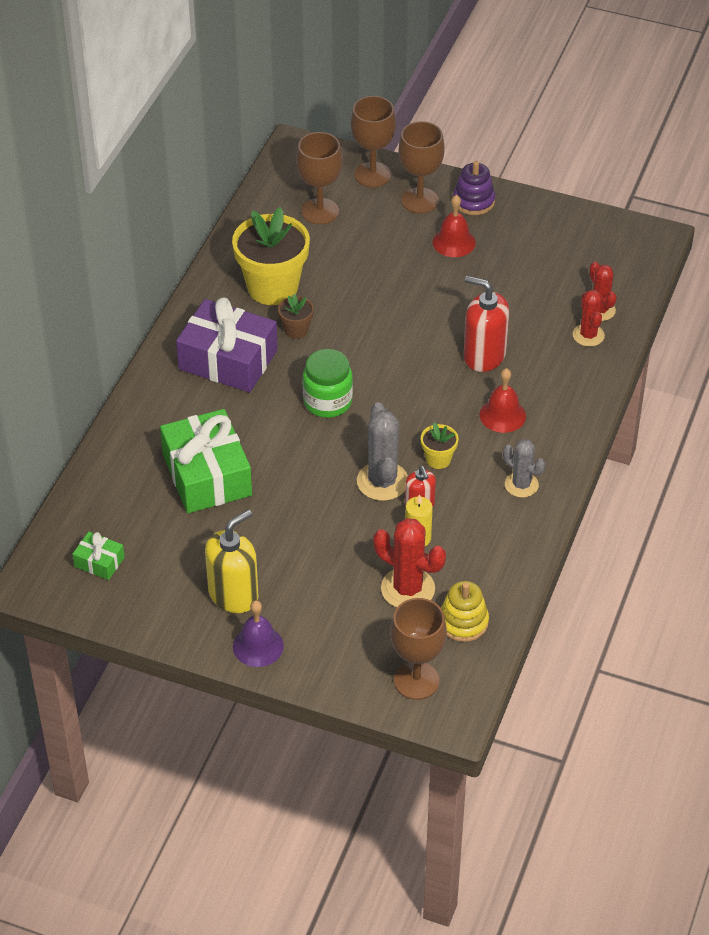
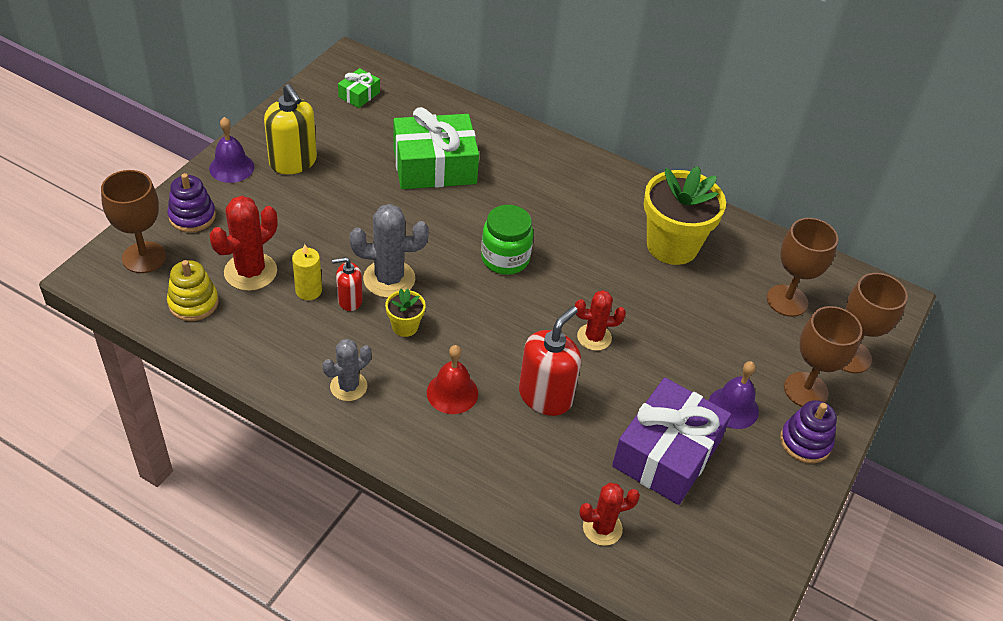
camera: 95 degrees right, 0 degrees up
(228, 360) = (575, 200): purple gift -> purple gift (667, 453)
(296, 330) = (608, 253): brown flower pot -> none
(345, 658) = (192, 216): none -> purple stacking toy
(454, 242) = (733, 407): red bell -> purple bell
(588, 335) = (561, 505): red cactus -> red cactus (594, 337)

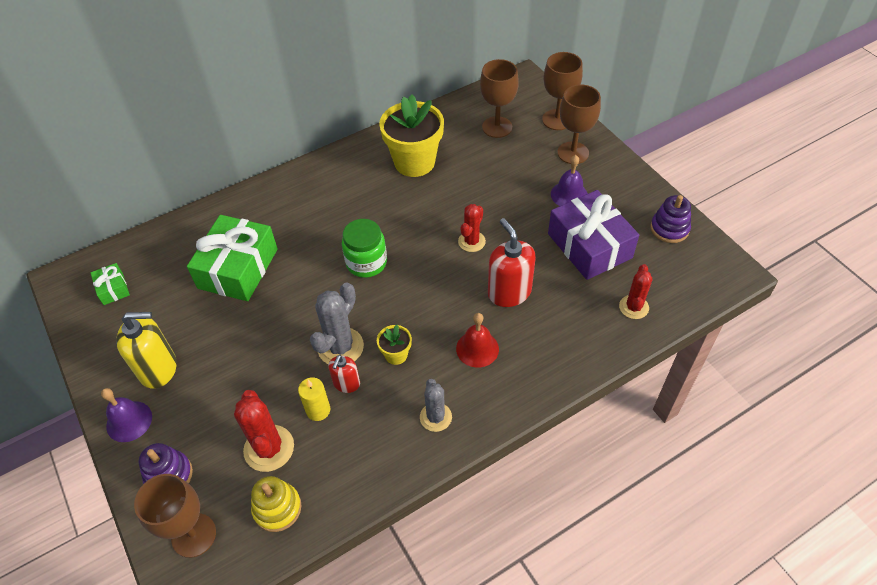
camera: 55 degrees left, 5 degrees up
(805, 442) = (612, 172): purple stacking toy -> purple stacking toy (669, 229)

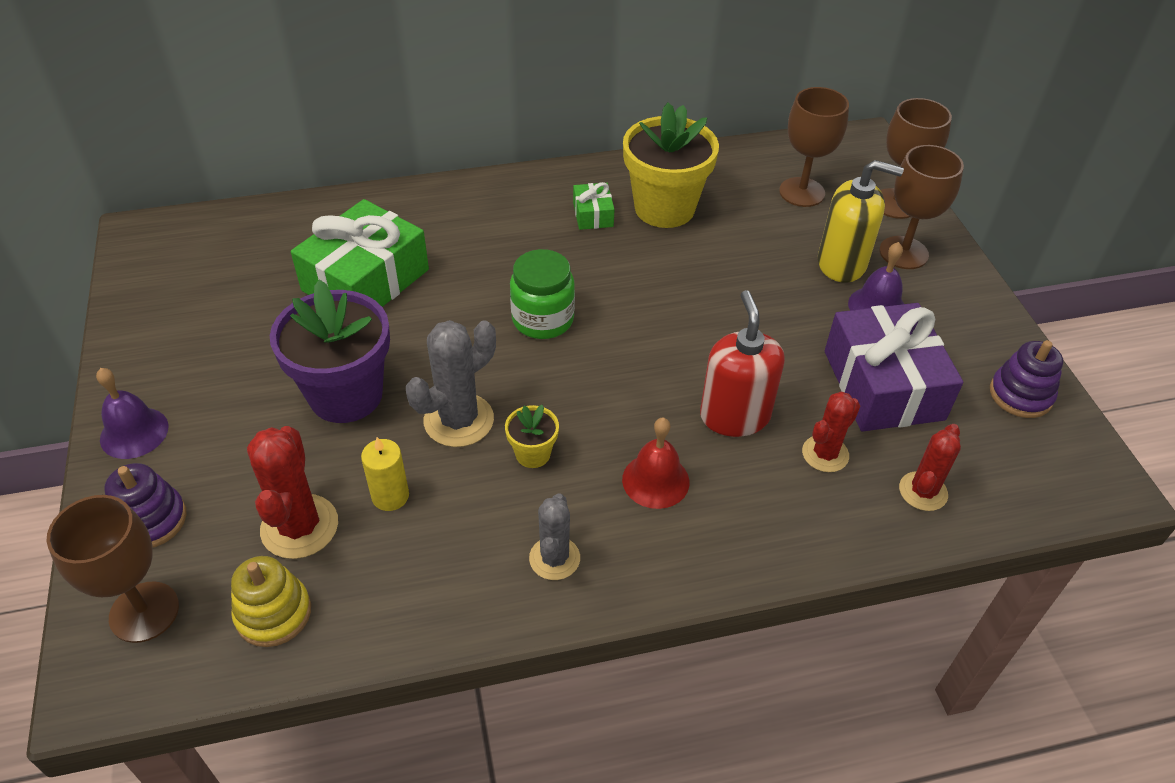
camera: 15 degrees right, 5 degrees down
(113, 289) = (195, 261): green gift -> green gift (593, 214)
(158, 369) = (204, 377): yellow soap dispenser -> yellow soap dispenser (842, 264)
(260, 352) = (346, 395): none -> purple flower pot
(346, 383) = (445, 472): red soap dispenser -> none
(471, 241) = (705, 332): red cactus -> red cactus (825, 454)

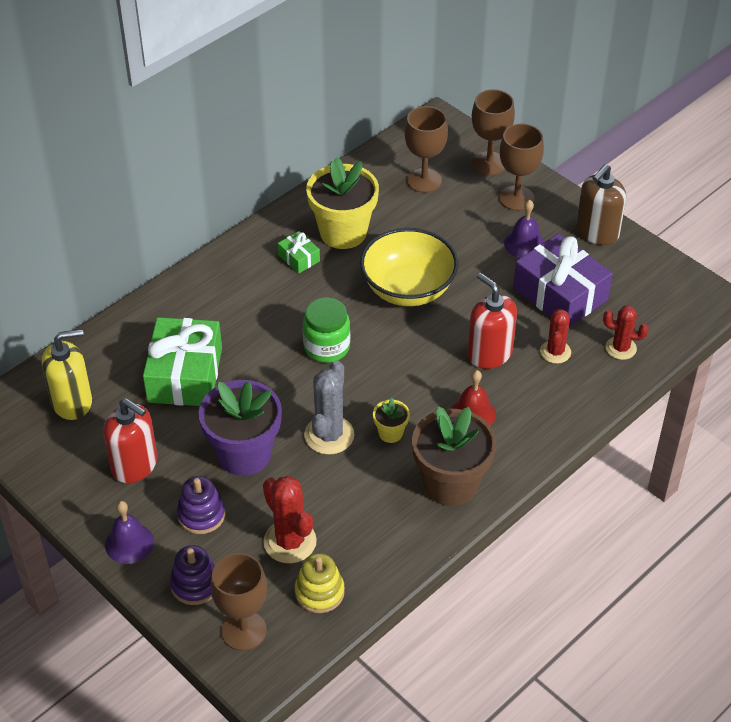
camera: 30 degrees left, 0 degrees up
(225, 350) = (135, 465): none -> red soap dispenser
(390, 496) = (328, 498): yellow candle -> none
(554, 558) = (451, 484): grey cactus -> brown flower pot
(691, 297) = (408, 289): none -> yellow bowl
(842, 264) = (484, 223): yellow soap dispenser -> yellow soap dispenser (72, 402)
(923, 491) = (621, 348): red cactus -> red cactus turned 75 degrees counterclockwise
(986, 332) = (597, 232): none -> brown soap dispenser
(1020, 395) = (638, 264): purple stacking toy -> purple stacking toy (201, 515)

